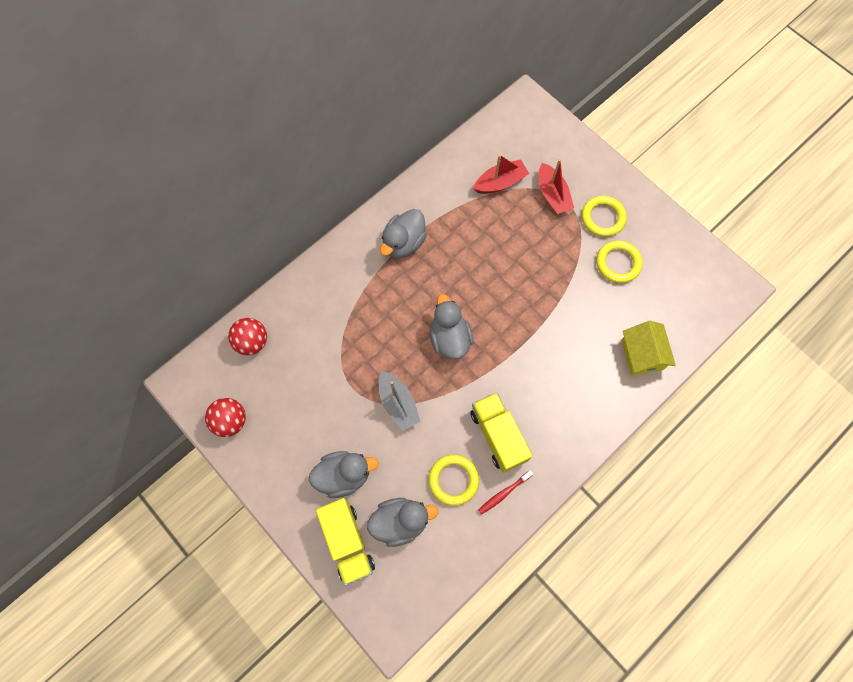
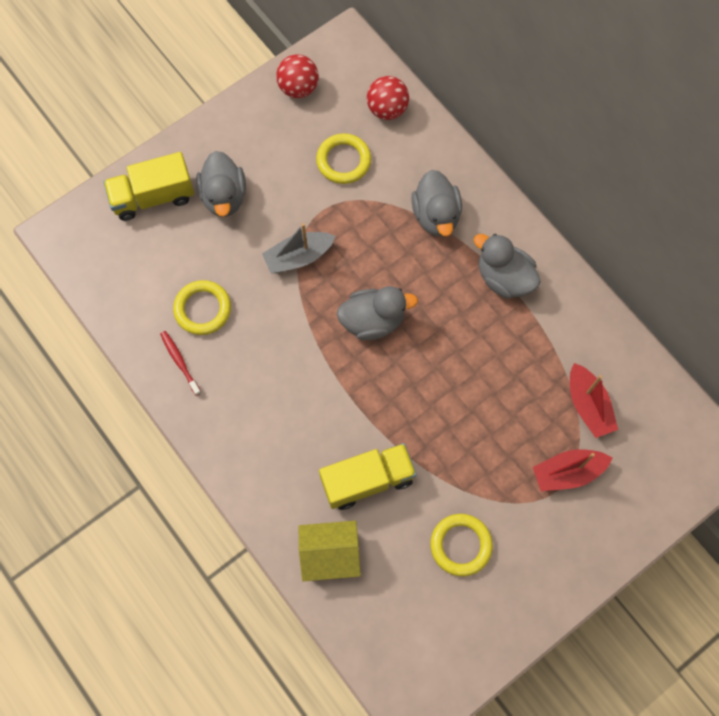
camera: 95 degrees right, 0 degrees up
(400, 521) = (166, 250): grey duck -> grey duck (436, 215)
(498, 435) = (247, 363): yellow truck -> yellow truck (367, 480)
(603, 218) = (530, 536): yellow ring -> yellow ring (343, 161)

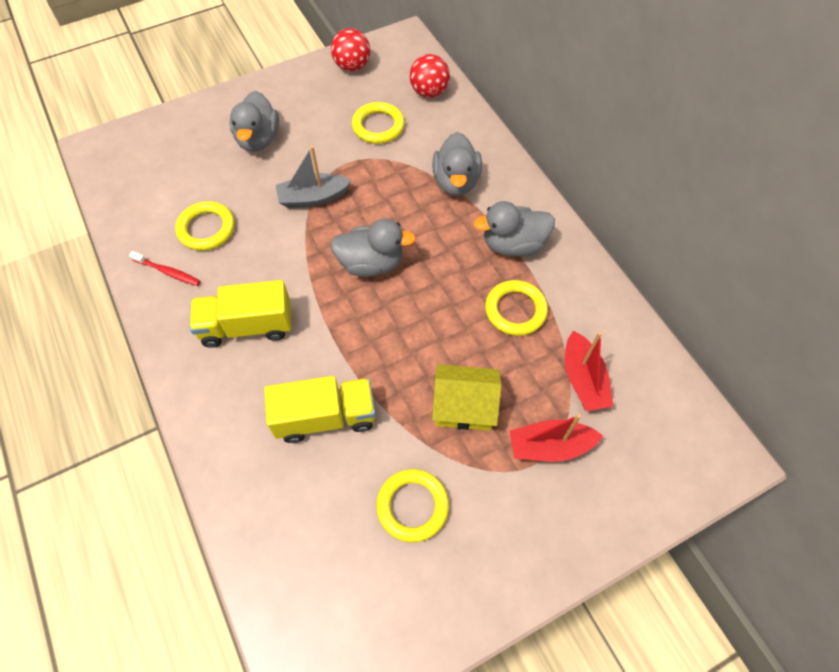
camera: 10 degrees right, 10 degrees down
(153, 197) = (193, 131): yellow truck -> yellow truck (247, 326)
(180, 362) = (168, 272): red toothbrush -> red toothbrush turned 135 degrees clockwise
(330, 554) = (262, 490): yellow house -> yellow house (464, 406)
(504, 278) = (513, 245): grey duck -> grey duck turned 60 degrees counterclockwise
(517, 347) = (515, 310): none -> yellow ring

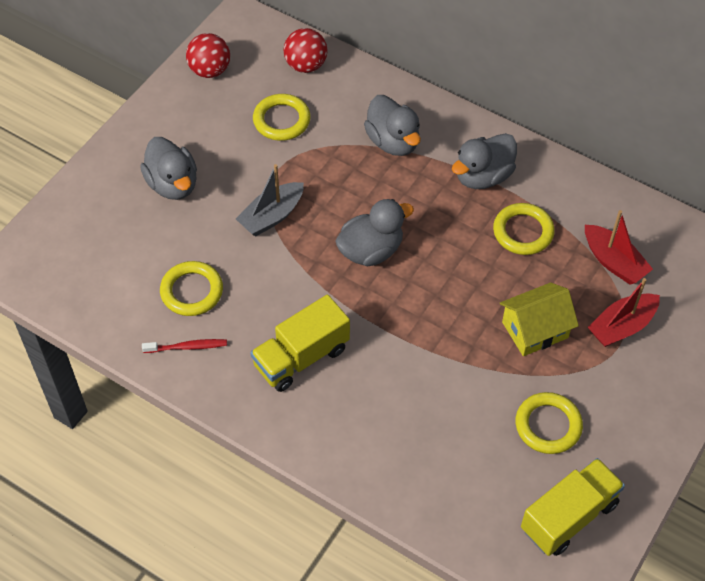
camera: 30 degrees left, 5 degrees down
(325, 417) = (428, 396): yellow truck -> yellow truck (568, 516)

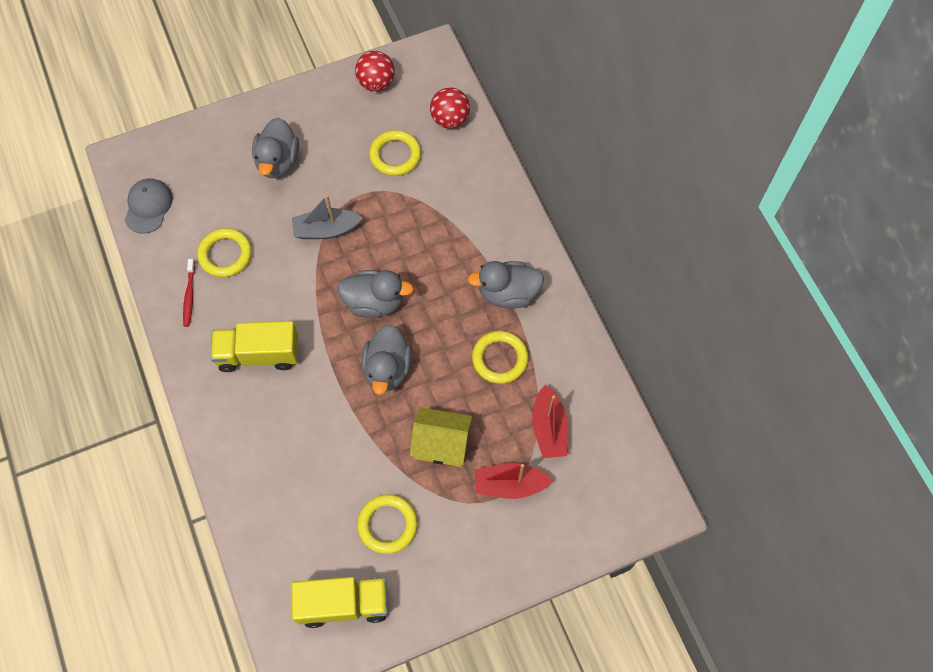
camera: 35 degrees right, 10 degrees up
(74, 293) = (148, 206): none -> grey cap
(187, 347) = (189, 296): red toothbrush -> red toothbrush turned 60 degrees clockwise
(393, 142) = (463, 223): grey duck -> grey duck (387, 369)

